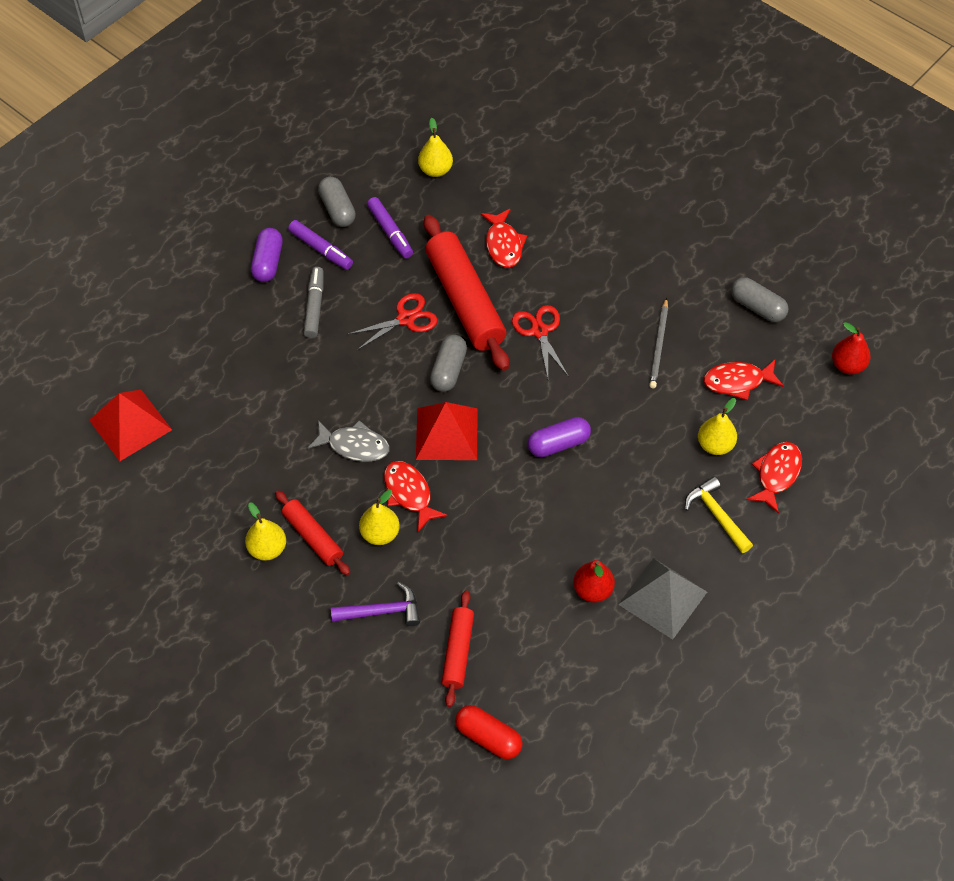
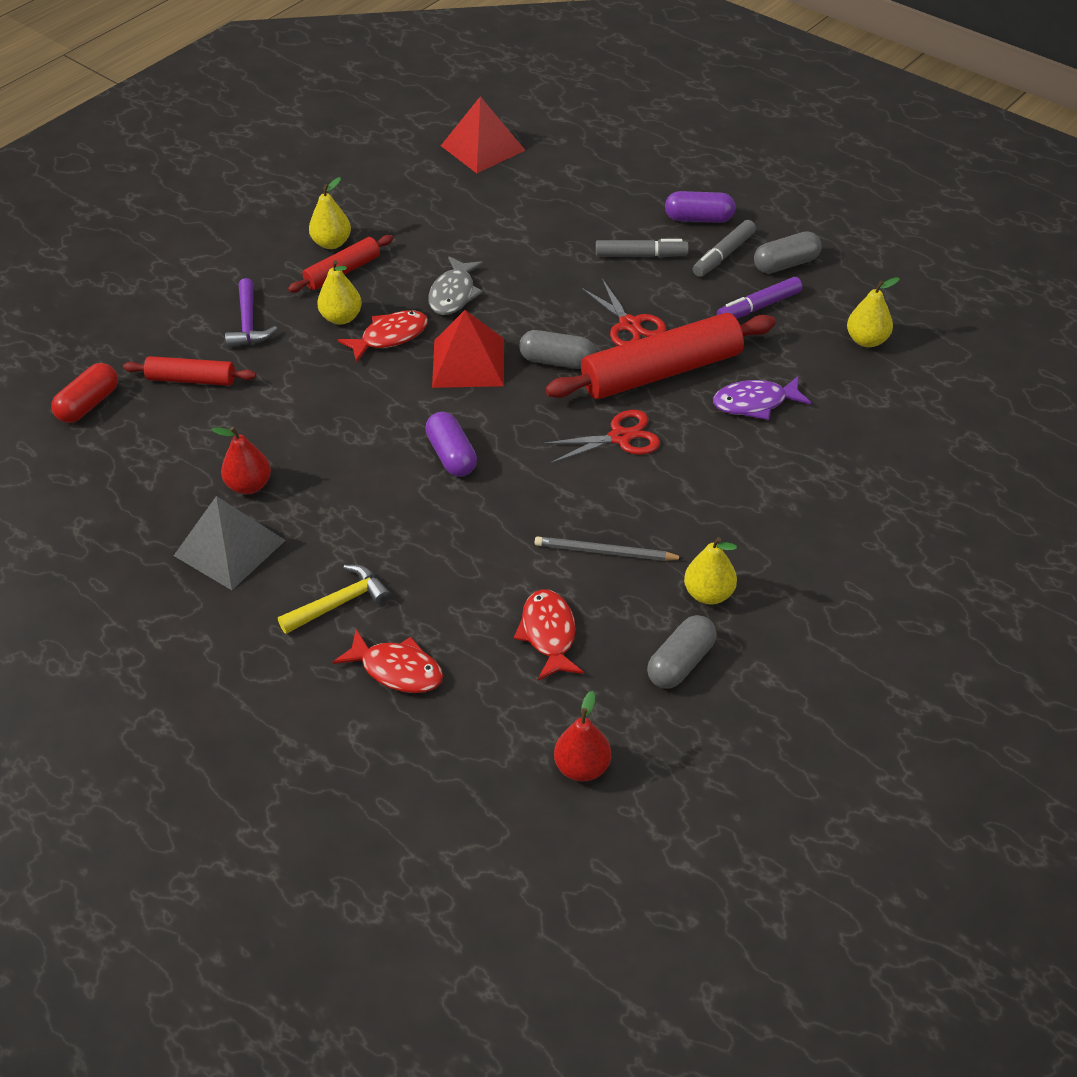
camera: 90 degrees right, 10 degrees down
(321, 249) = (724, 255): purple marker -> grey marker
(503, 244) = (755, 403): red fish -> purple fish
(715, 445) = (446, 606): yellow pear -> yellow pear (709, 594)

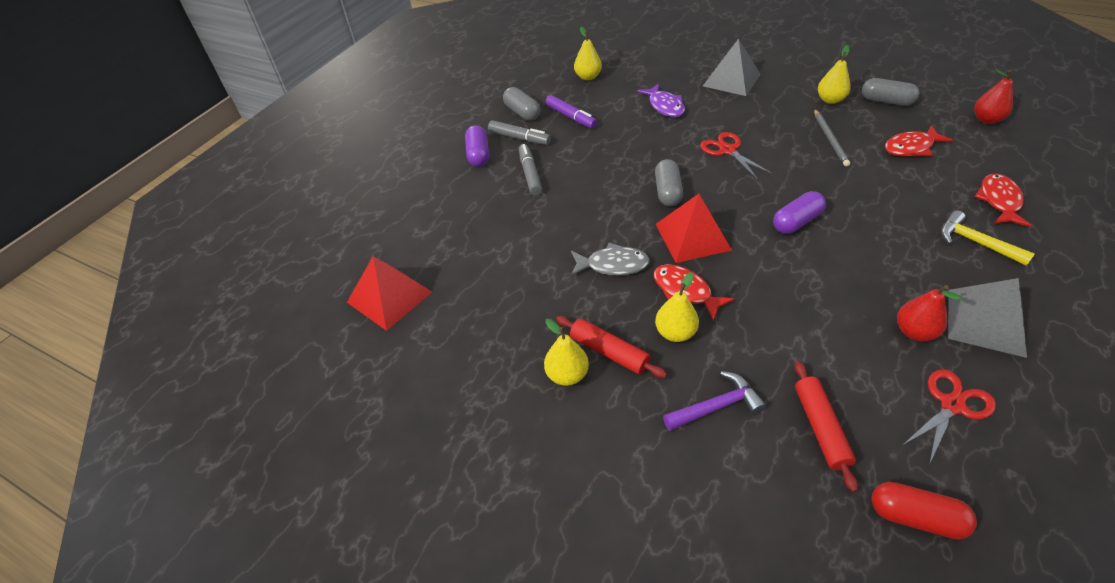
camera: 100 degrees left, 0 degrees up
(629, 325) = (612, 166): red scissors -> red scissors (952, 405)
(661, 371) = (654, 145): red rolling pin -> none
(809, 496) = (731, 80): none -> grey pyramid

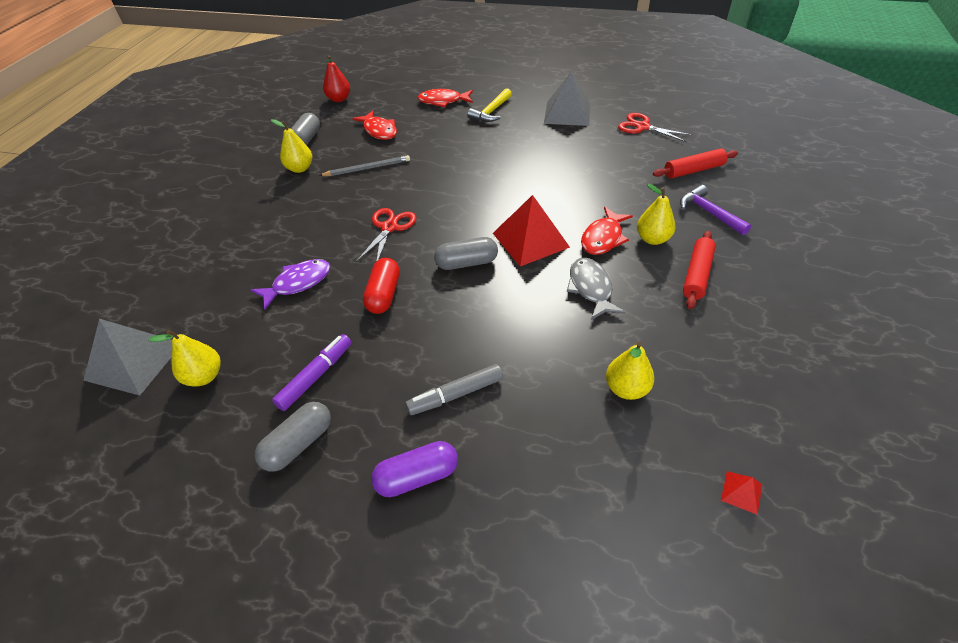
camera: 105 degrees left, 0 degrees up
(389, 297) = (741, 492): red pyramid -> red pyramid, size x0.42
(519, 138) = (370, 430): grey marker -> none
(567, 375) = (738, 297): yellow pear -> yellow pear (626, 388)
(727, 150) = (389, 227): red scissors -> red scissors turned 150 degrees clockwise
(731, 80) = (246, 233): grey pyramid -> grey pyramid (134, 361)
(796, 222) = (491, 184): purple capsule -> none
(914, 332) = (589, 136): red pear -> none
(915, 517) = (729, 141): red capsule -> red capsule (384, 294)

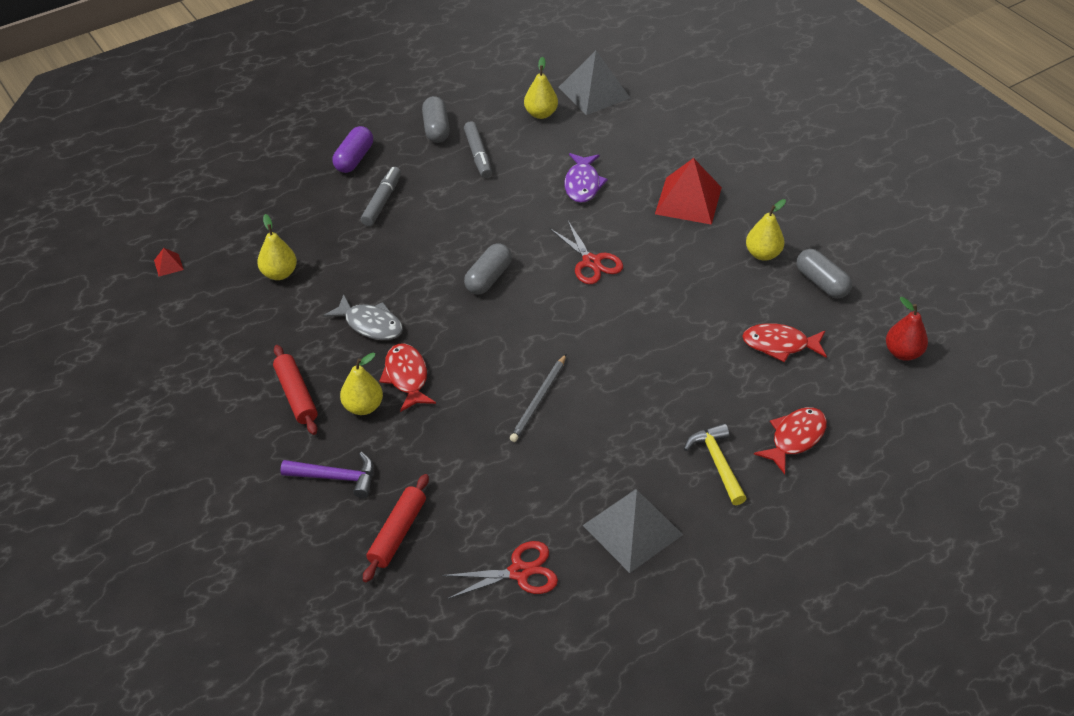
camera: 130 degrees right, 0 degrees up
(315, 376) = (478, 155): purple marker -> grey marker
(367, 168) = (708, 297): grey pencil -> grey pencil (538, 400)
(384, 294) = (512, 218): red capsule -> none
(530, 240) = (465, 332): red pyramid -> red pyramid (688, 200)

